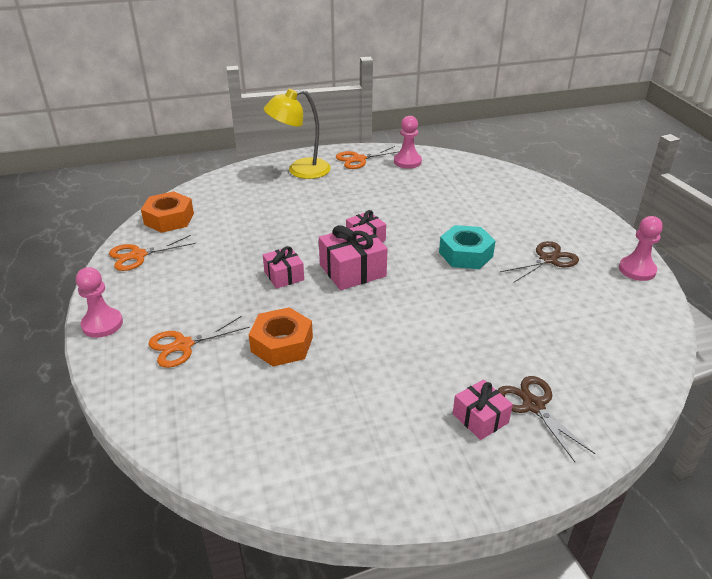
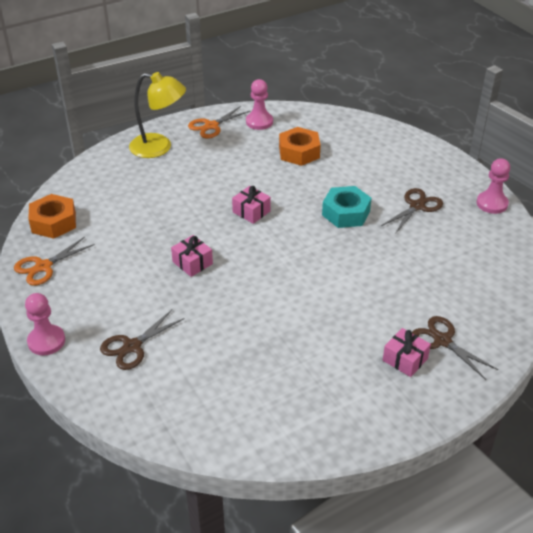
camera: 15 degrees left, 5 degrees up
(183, 345) = (132, 346): orange scissors -> brown scissors
(282, 344) = (219, 328): orange nut -> orange nut (299, 152)
(300, 170) = (159, 147): yellow lamp -> yellow lamp turned 135 degrees counterclockwise
(352, 270) = (252, 246): pink gift -> none

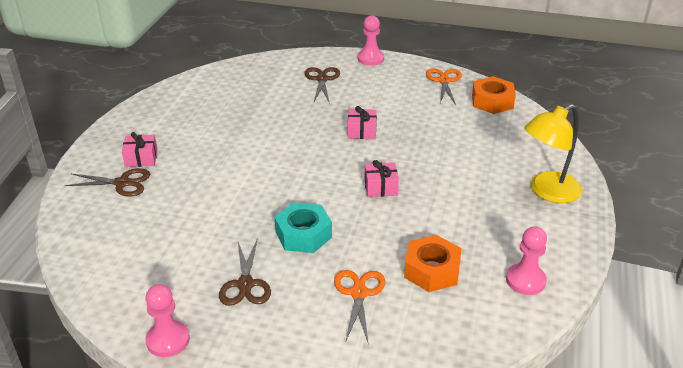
camera: 135 degrees right, 5 degrees down
(211, 126) = (554, 243): orange scissors -> orange scissors (359, 293)

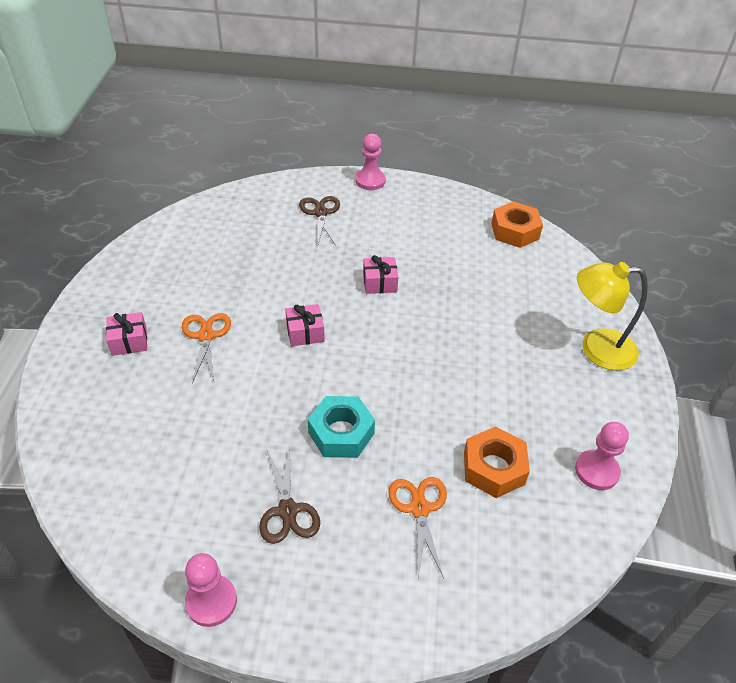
camera: 10 degrees left, 10 degrees up
(122, 183) = (113, 379): brown scissors -> none
(380, 187) = (415, 359): pink gift -> pink gift (305, 332)
(444, 81) = (457, 206): orange scissors -> orange scissors (206, 336)
(547, 192) = (596, 348): yellow lamp -> yellow lamp turned 45 degrees clockwise

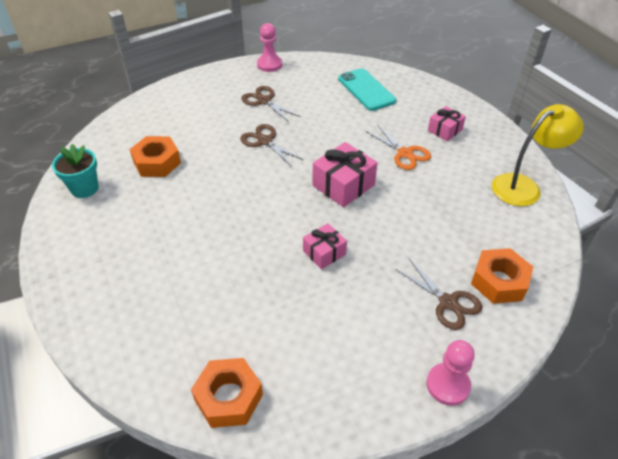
camera: 150 degrees right, 0 degrees up
(135, 453) = (366, 90): none -> turquoise phone
(269, 208) = (499, 281): none -> orange nut
(305, 332) = (343, 185): pink gift -> pink gift, size x1.61
(341, 433) = (265, 141): turquoise nut -> brown scissors
(419, 509) = (193, 127): orange scissors -> none
(596, 348) = (97, 282): yellow lamp -> yellow lamp (524, 186)
(596, 471) = (85, 188): pink pawn -> turquoise flower pot

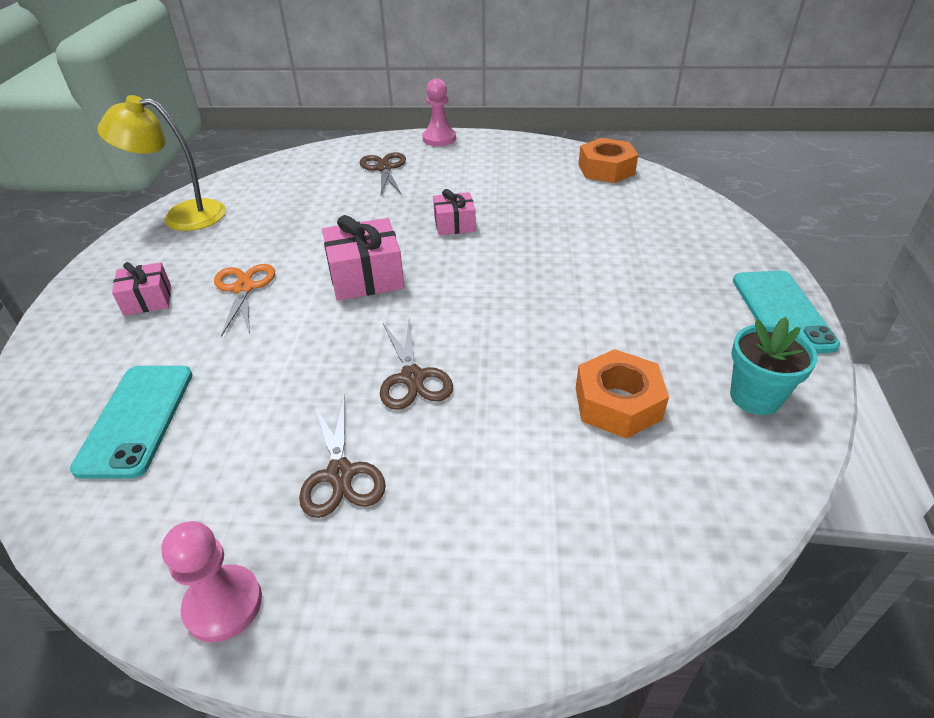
camera: 150 degrees left, 5 degrees down
(58, 254) = (782, 312): none -> turquoise phone
(499, 281) = (326, 168): orange nut -> none

